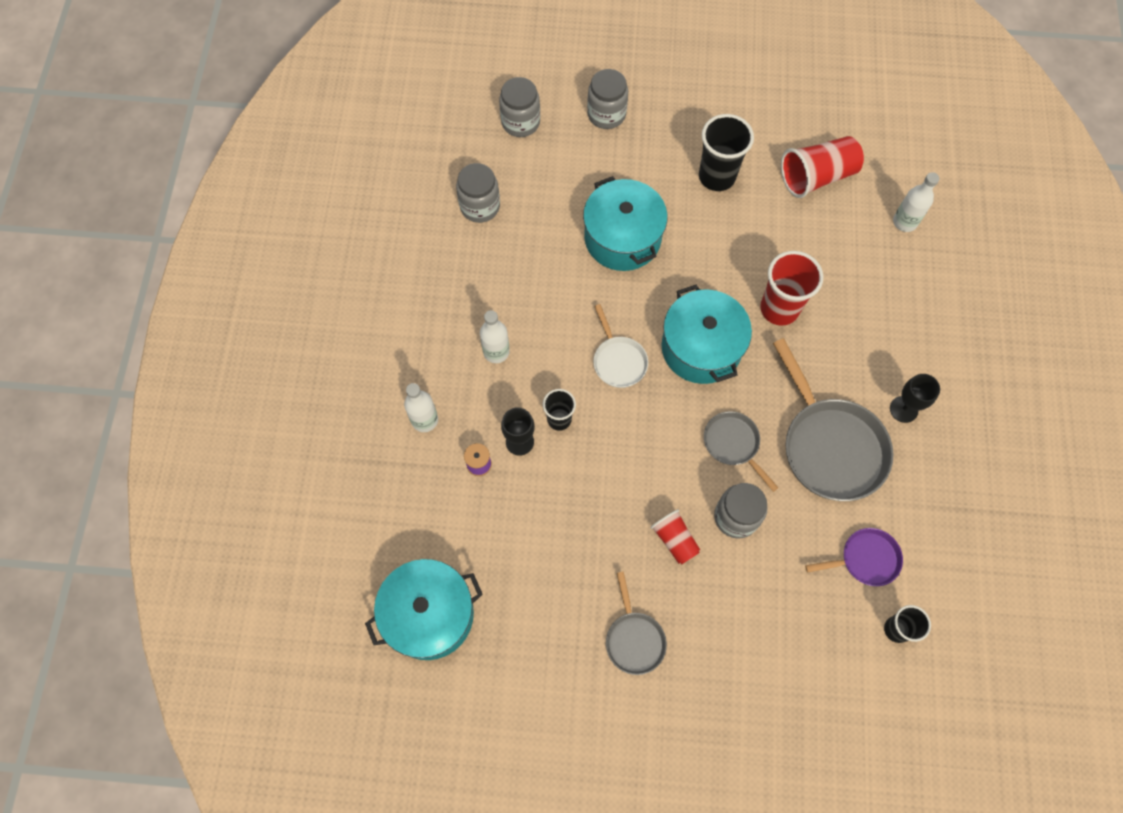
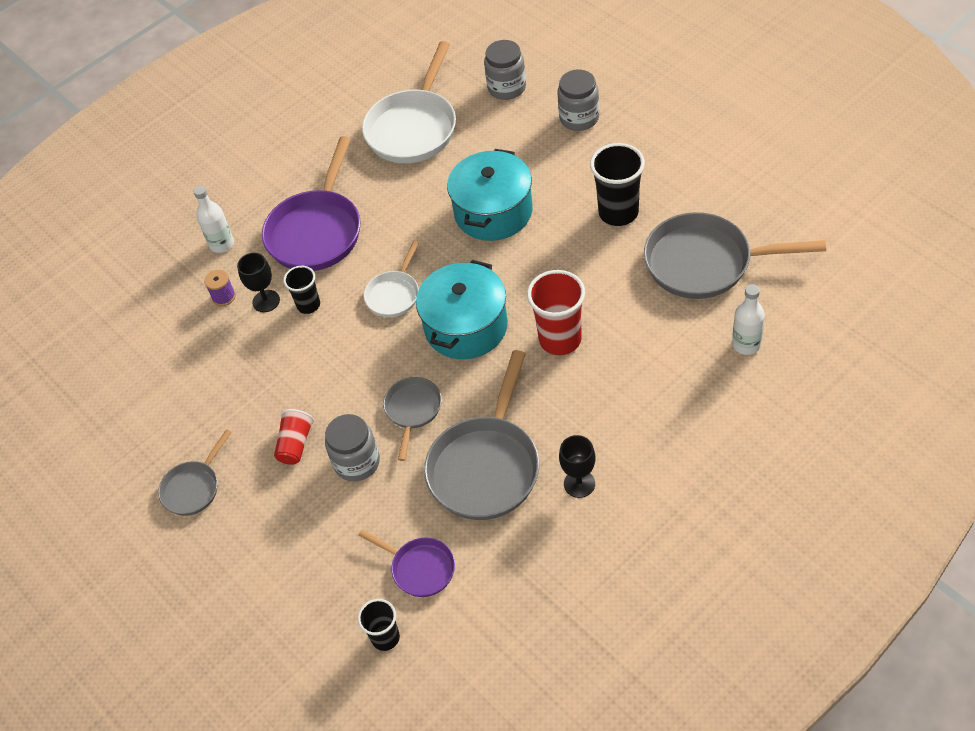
camera: 50 degrees right, 15 degrees down
(429, 614) = (88, 369): turquoise pot -> none
(480, 206) = (413, 128): grey jar -> white pan
(496, 352) = (317, 231): white bottle -> purple pan
(816, 176) = (705, 262): red cup -> grey pan

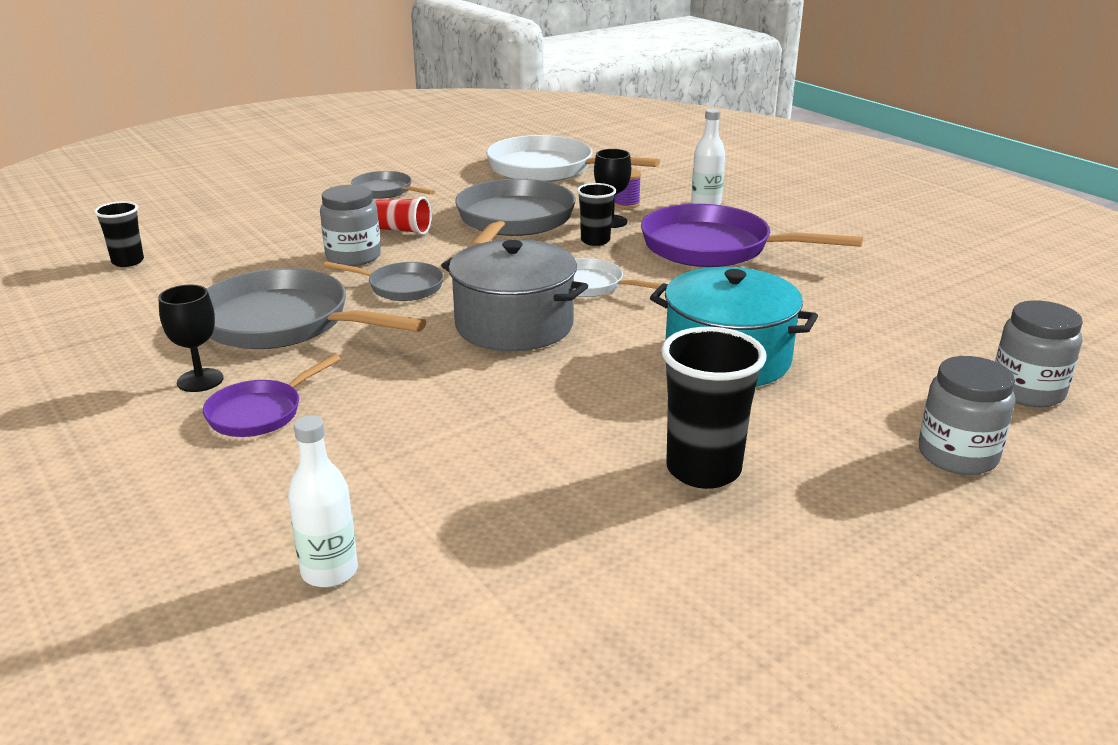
camera: 90 degrees right, 25 degrees down
(413, 128) = (913, 312): white pan -> white pan (547, 169)
(419, 568) = (187, 280): purple pan -> purple pan (260, 413)
(466, 326) = (514, 325): turquoise pot -> grey pot
(560, 339) = (452, 389): red cup -> none
(705, 262) = (549, 553): grey pan -> grey pan (513, 221)

